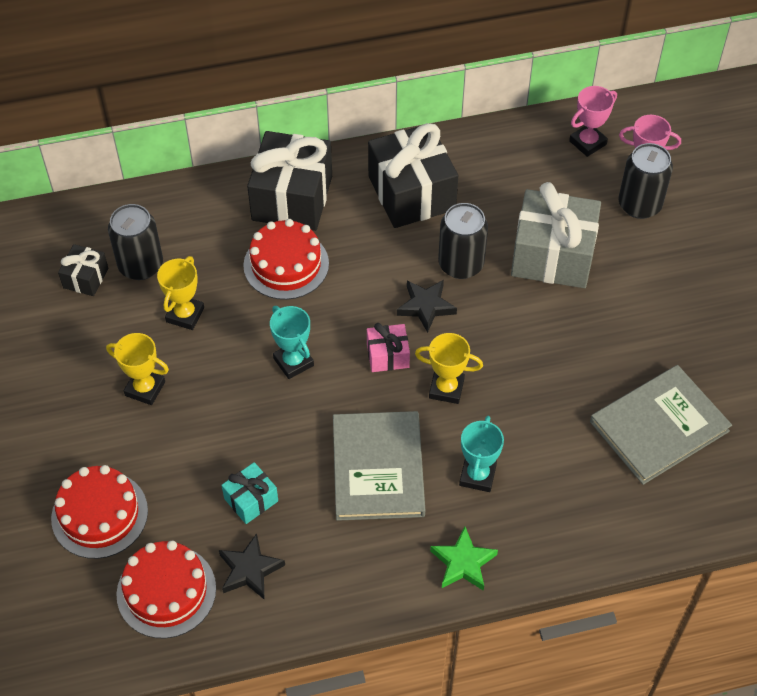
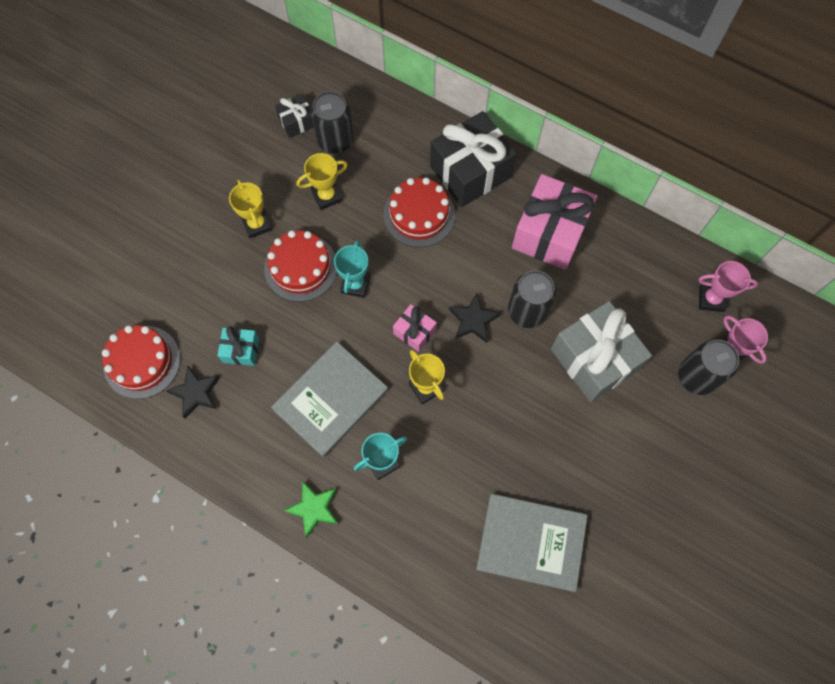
camera: 45 degrees right, 15 degrees up
(99, 514) = (156, 281): red cake -> red cake (301, 267)
(411, 193) = (549, 233): black gift -> pink gift

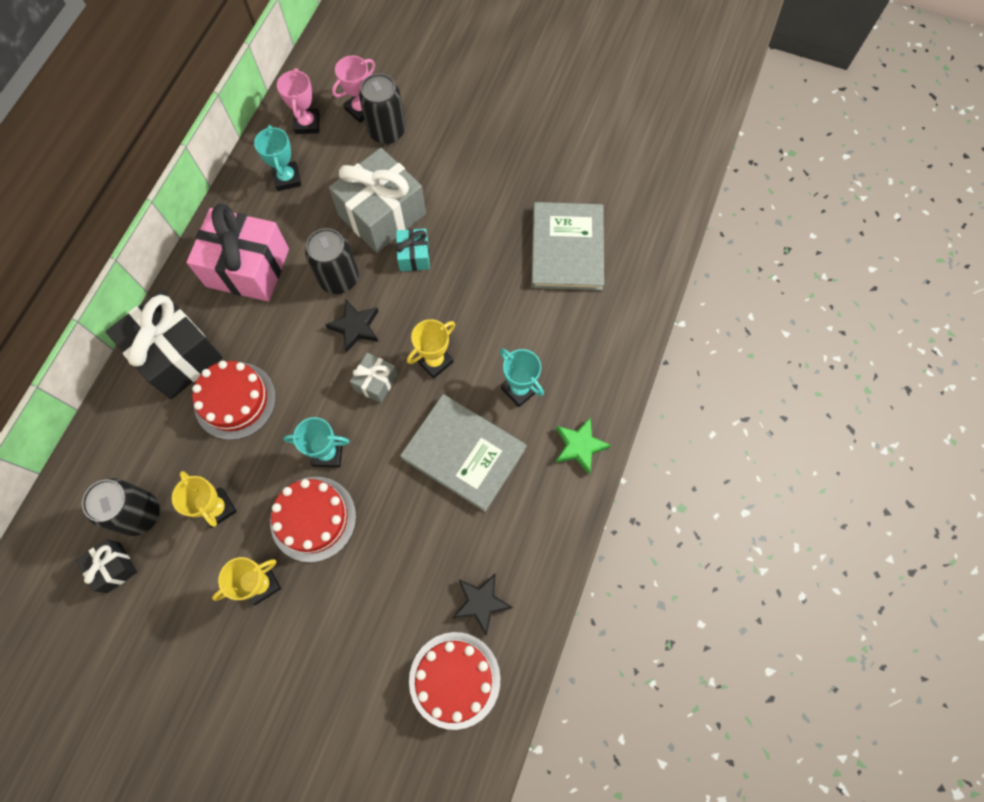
camera: 100 degrees left, 0 degrees up
(241, 350) = (423, 563): turquoise gift -> turquoise gift (414, 256)
(414, 332) = (376, 382): pink gift -> grey gift
(646, 275) = (287, 178): none -> turquoise trophy

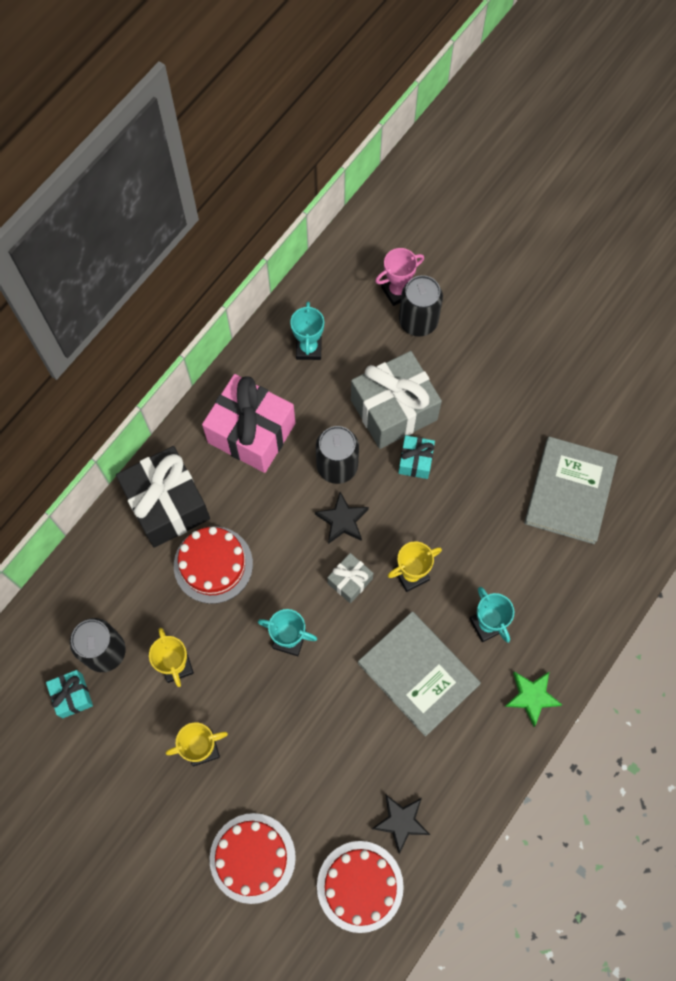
camera: 15 degrees right, 0 degrees up
(113, 567) = (72, 696): black gift -> turquoise gift
(307, 124) = (340, 294): pink trophy -> none
(313, 518) = (262, 699): red cake -> red cake (252, 858)

